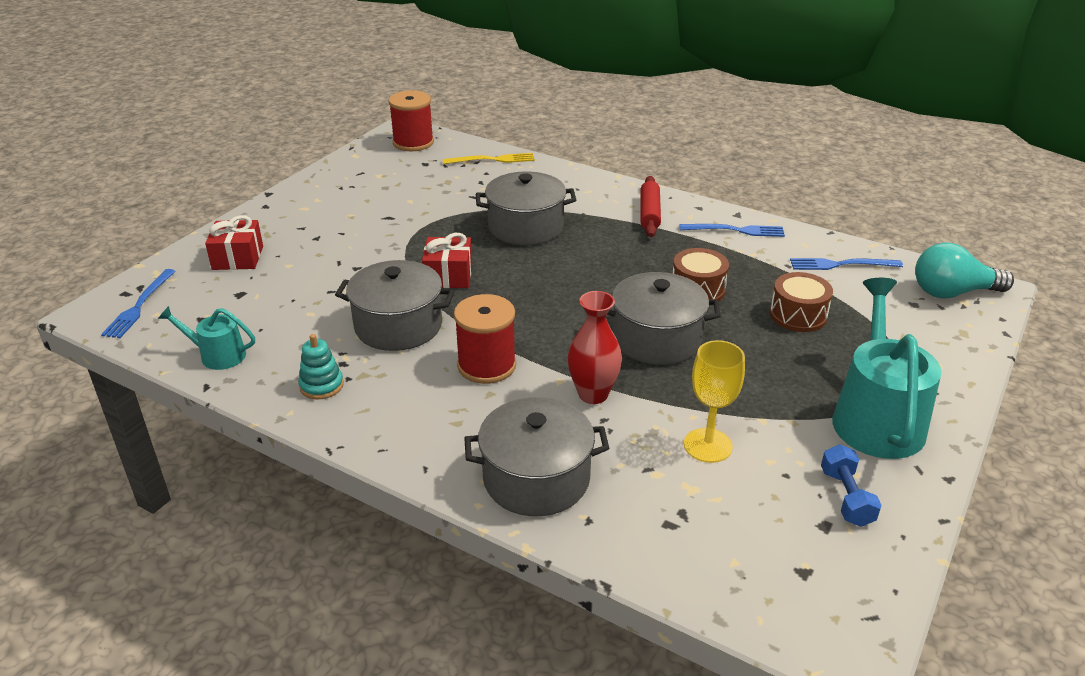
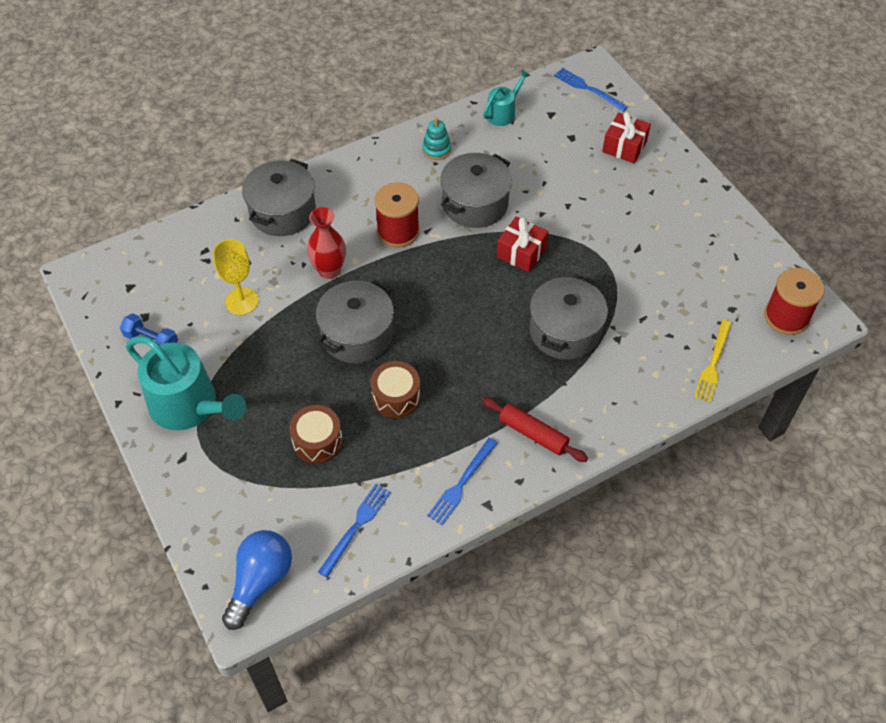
camera: 120 degrees right, 20 degrees up
(952, 292) = (260, 581): turquoise light bulb -> blue light bulb

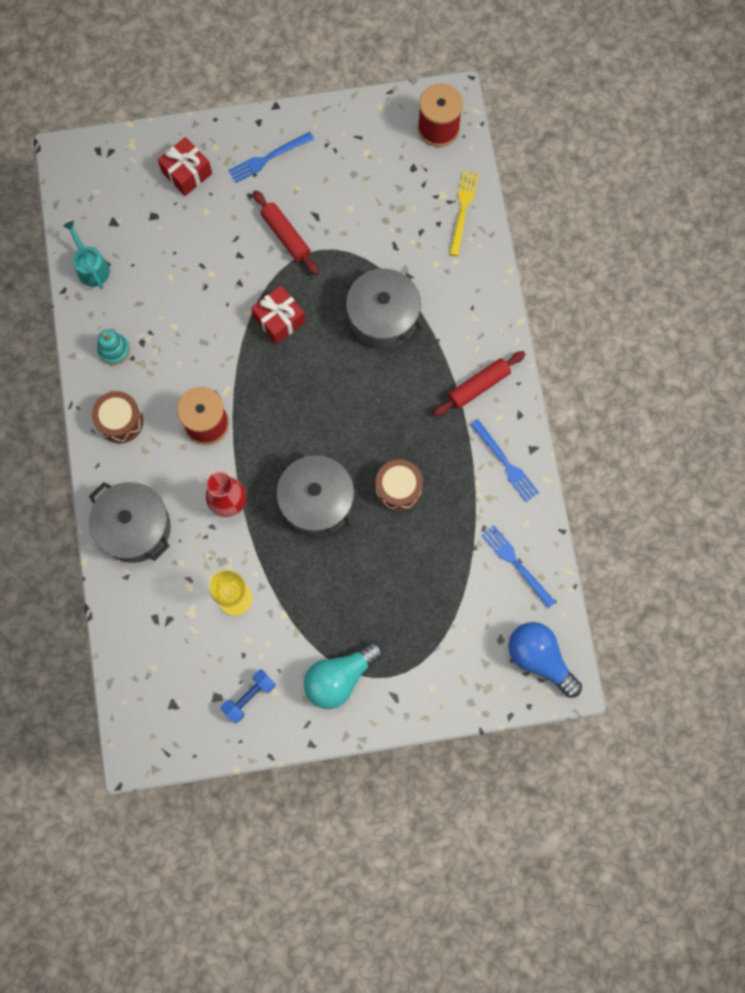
camera: 70 degrees left, 20 degrees up
(189, 406) = (339, 677): turquoise watering can -> turquoise light bulb
(317, 441) = (420, 571): brown drum -> brown drum (120, 421)
(475, 204) = (202, 339): grey pot -> none
(588, 89) = (94, 173): blue fork -> blue fork (268, 158)
(605, 232) = (286, 236): none -> red rolling pin
(713, 363) = (463, 210): yellow fork -> yellow fork turned 120 degrees counterclockwise

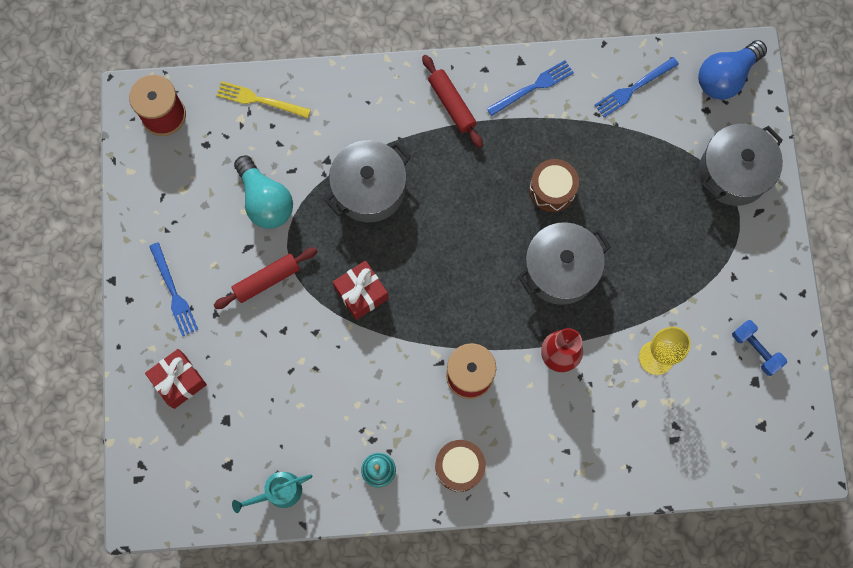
camera: 85 degrees left, 0 degrees up
(135, 528) = (577, 456): grey pot -> grey pot (733, 172)
(339, 677) = (739, 261): turquoise light bulb -> turquoise light bulb (265, 201)

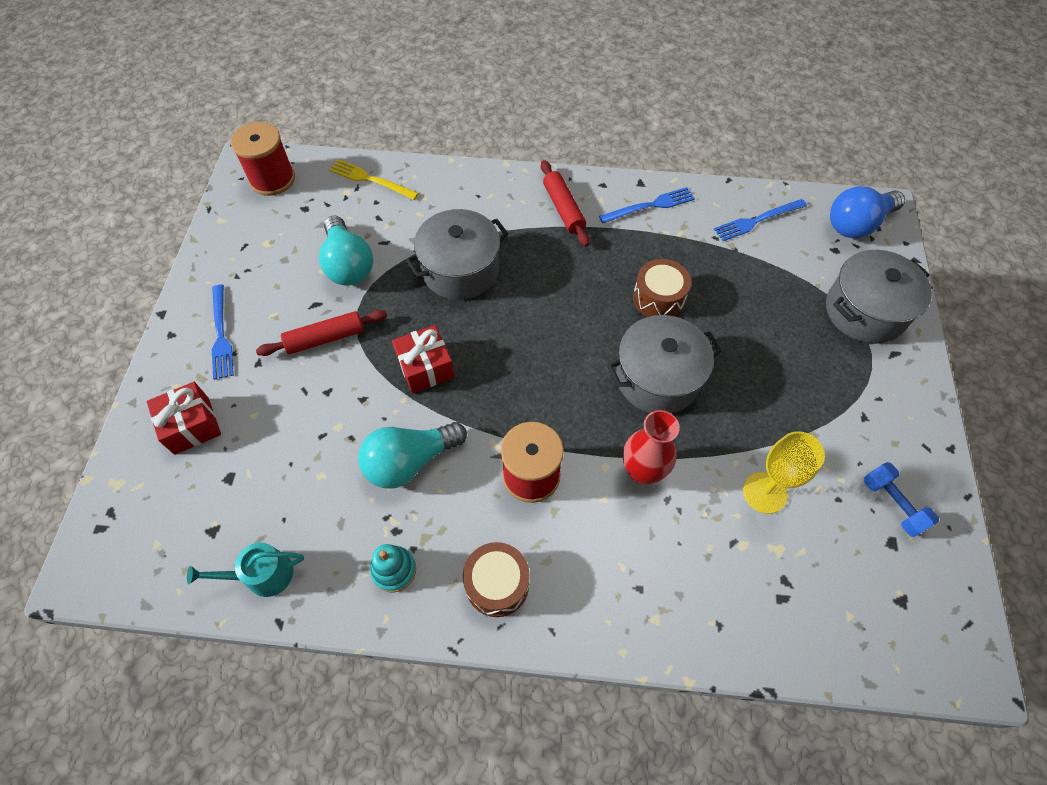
camera: 10 degrees right, 15 degrees down
(369, 380) = (410, 461): none -> turquoise light bulb

